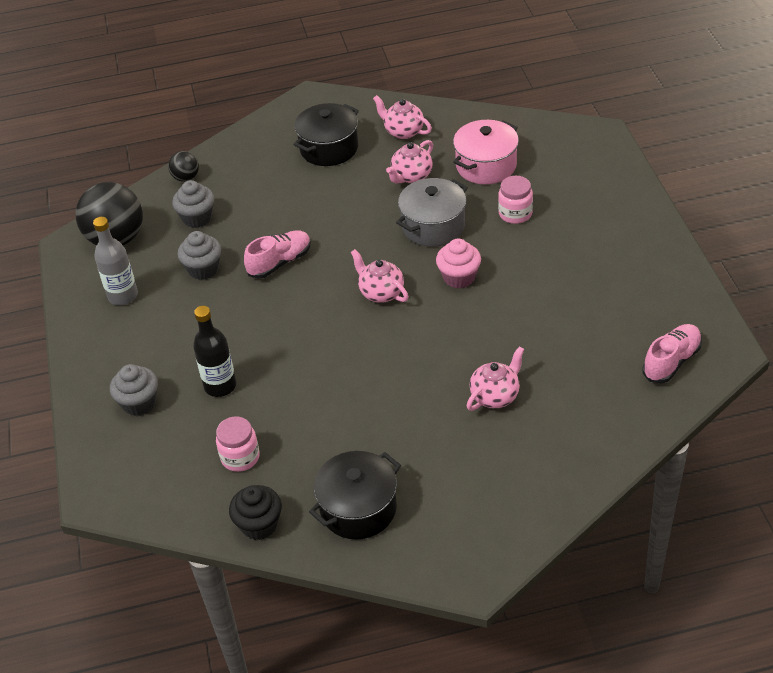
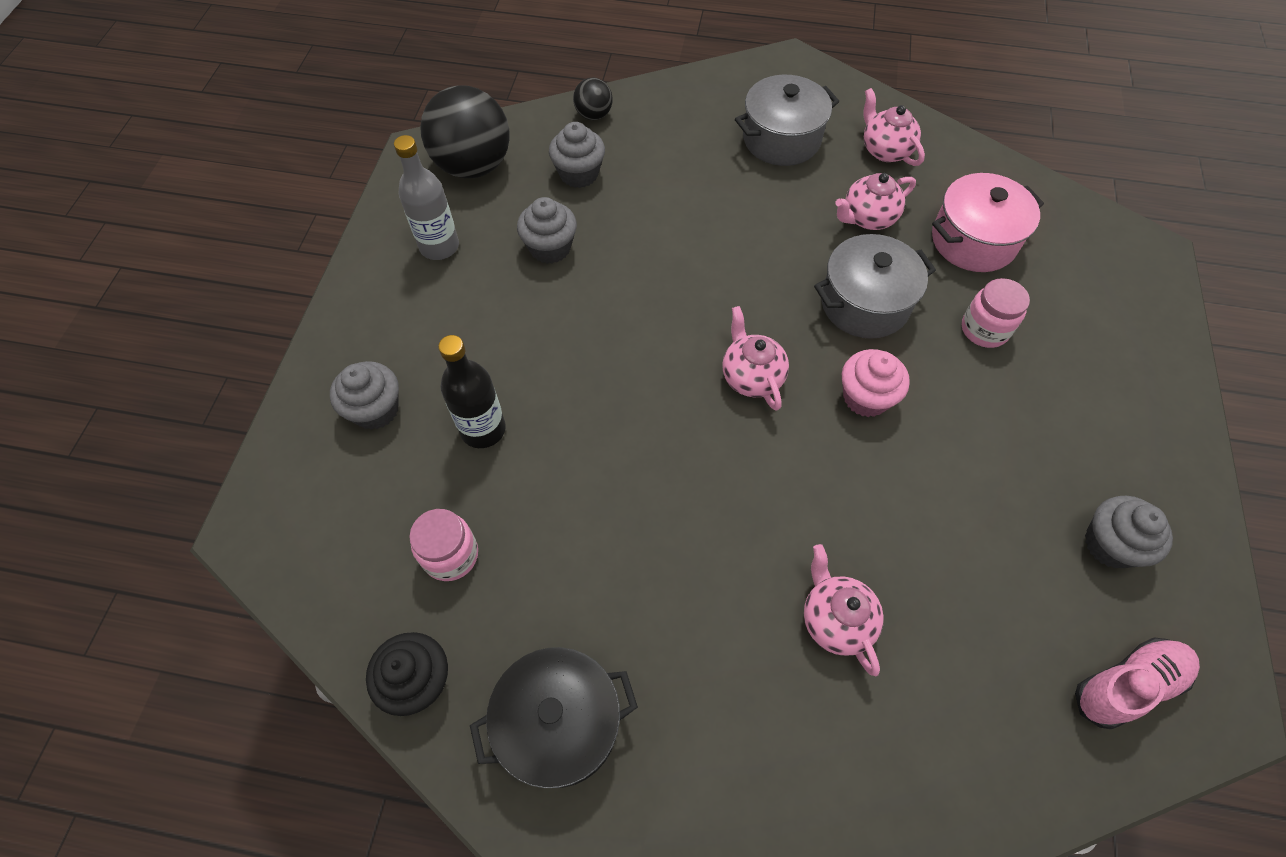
camera: 20 degrees right, 15 degrees up
(280, 262) = (645, 277): pink shoe -> none
(329, 148) = (781, 139): black pot -> grey pot
(495, 396) = (835, 620): pink teapot -> pink teapot turned 90 degrees counterclockwise
(636, 298) = (1110, 544): none -> grey cupcake

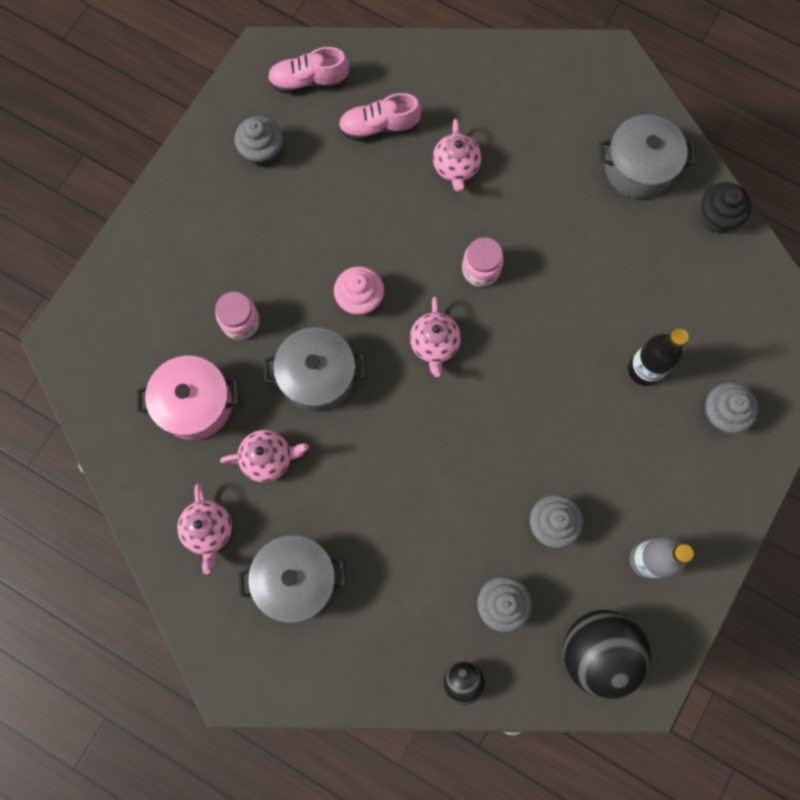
camera: 160 degrees left, 15 degrees up
(451, 555) = (684, 286): pink jar -> pink jar (480, 270)
(559, 723) = (638, 168): black pot -> grey pot
(978, 645) = (379, 127): none -> pink shoe

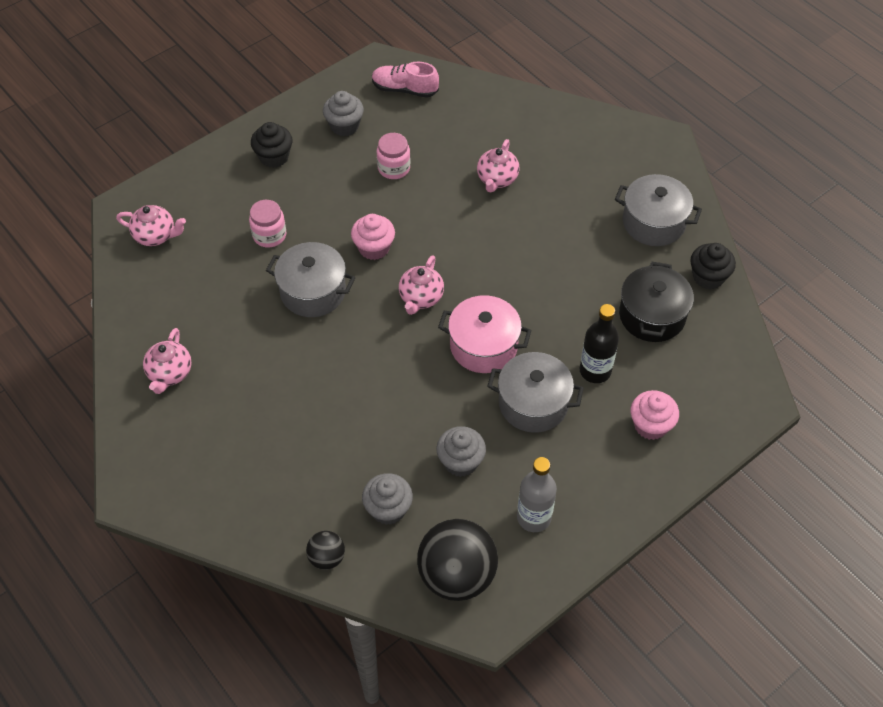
camera: 20 degrees right, 20 degrees down
(195, 404) = (205, 281): pink pot -> pink pot (483, 346)
(202, 219) = (274, 157): none -> black cupcake
(268, 458) = (244, 337): pink teapot -> pink teapot (156, 235)
(296, 579) = (223, 432): grey pot -> grey pot (533, 403)
(379, 127) = (446, 134): pink shoe -> none
(480, 270) = (485, 256): pink jar -> pink jar (394, 168)
(677, 284) = (652, 315): none -> black pot
(721, 413) = (650, 425): grey cupcake -> pink cupcake

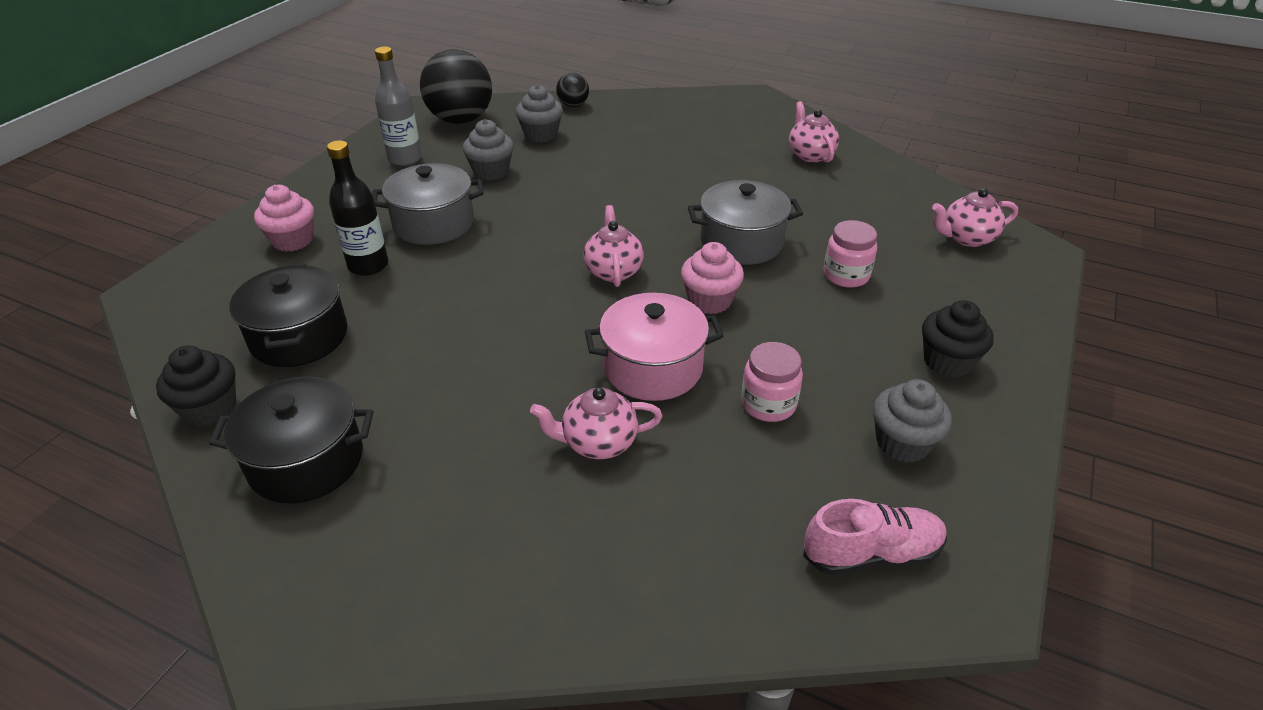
camera: 155 degrees right, 15 degrees down
(483, 346) = (512, 251): pink pot -> pink pot (653, 368)
(497, 179) = (598, 443): pink teapot -> pink teapot turned 90 degrees counterclockwise
(653, 222) = (306, 461): grey pot -> black pot

